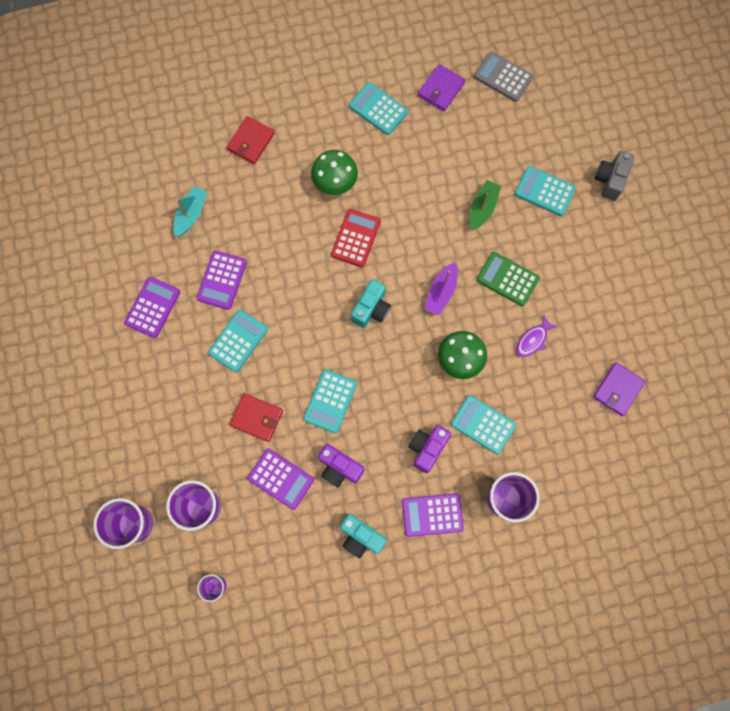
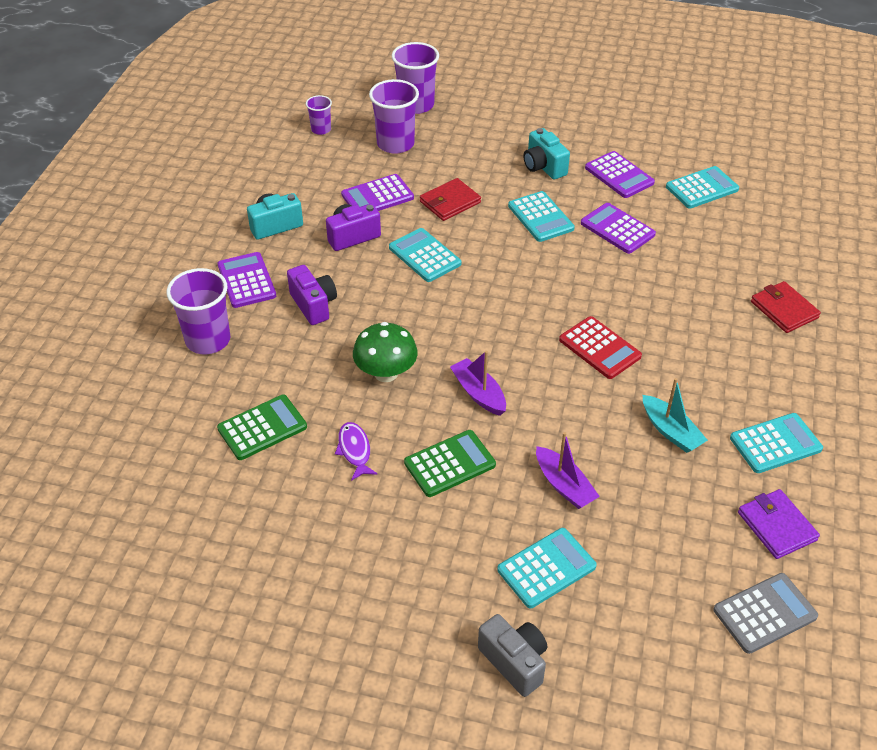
camera: 120 degrees right, 30 degrees down
(191, 214) = (711, 233): turquoise boat -> turquoise boat (671, 431)
(335, 182) = (686, 360): green mushroom -> none
(371, 309) = (502, 326): turquoise camera -> turquoise camera (543, 167)
(432, 515) = (246, 281): purple calculator -> purple calculator turned 45 degrees counterclockwise
(482, 208) = (564, 485): green boat -> purple boat
(483, 424) = (298, 359): turquoise calculator -> turquoise calculator (702, 188)
(552, 408) = (262, 428): none -> green calculator
(617, 389) = (226, 503): purple wallet -> none

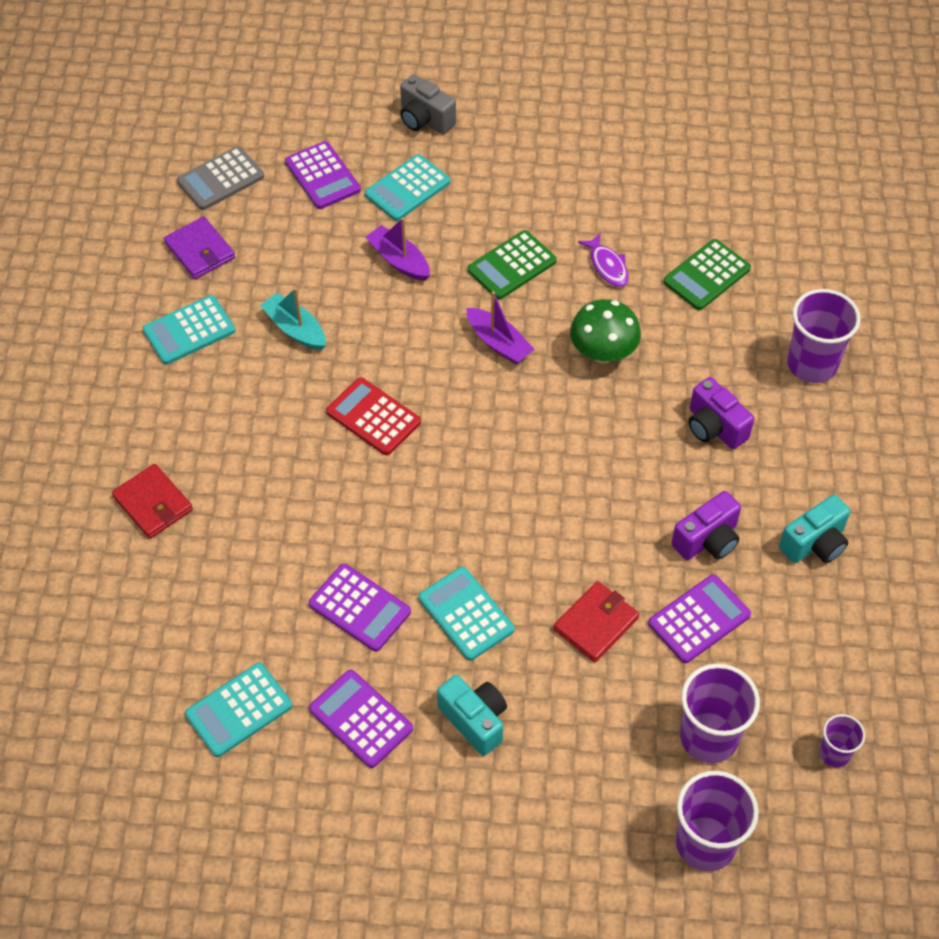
camera: 170 degrees right, 10 degrees up
(246, 281) = (809, 450): purple calculator -> purple calculator (322, 176)
(424, 256) = (605, 522): turquoise calculator -> none

